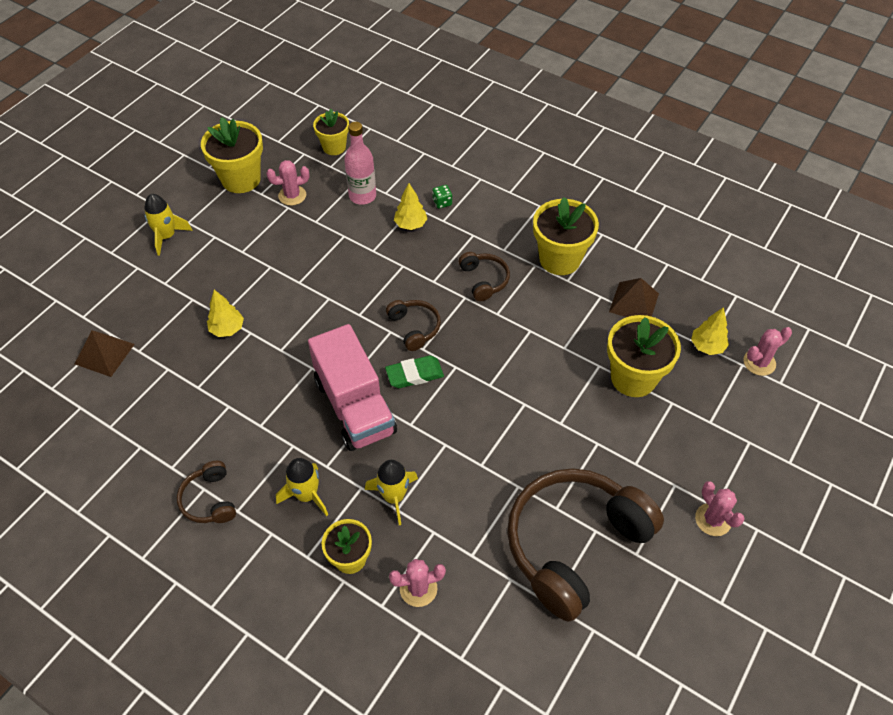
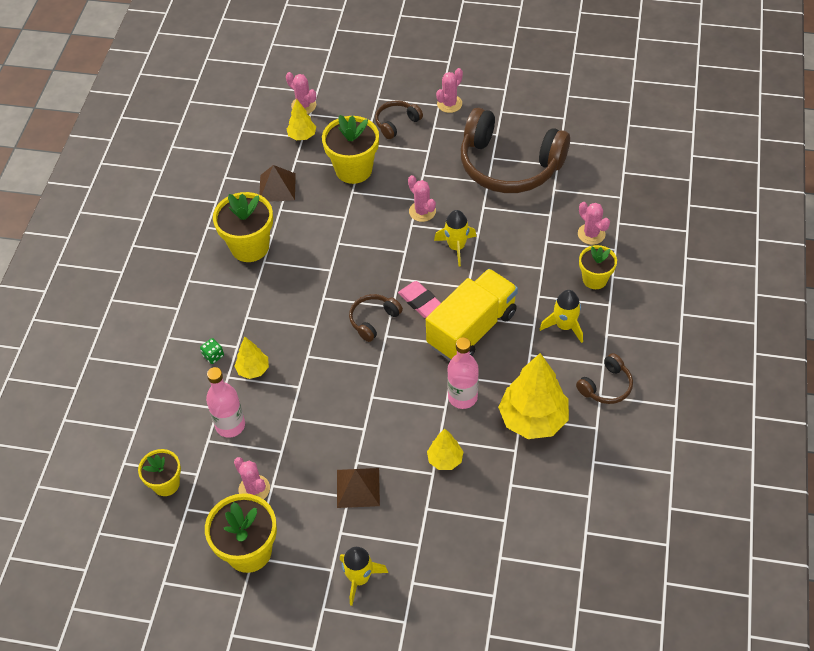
camera: 110 degrees left, 0 degrees up
(104, 354) = (523, 547): brown pyramid -> brown pyramid (358, 487)
(219, 415) = (533, 419): none -> yellow tree
(281, 367) = (462, 397): none -> pink bottle
(354, 406) = (472, 329): pink truck -> yellow truck
(394, 497) = (534, 273): yellow rocket -> yellow rocket (456, 247)
(414, 374) = (420, 302): green eraser -> pink eraser
(484, 280) = (297, 290): brown headphones -> brown headphones (396, 123)
(539, 421) = (422, 211): none -> pink cactus

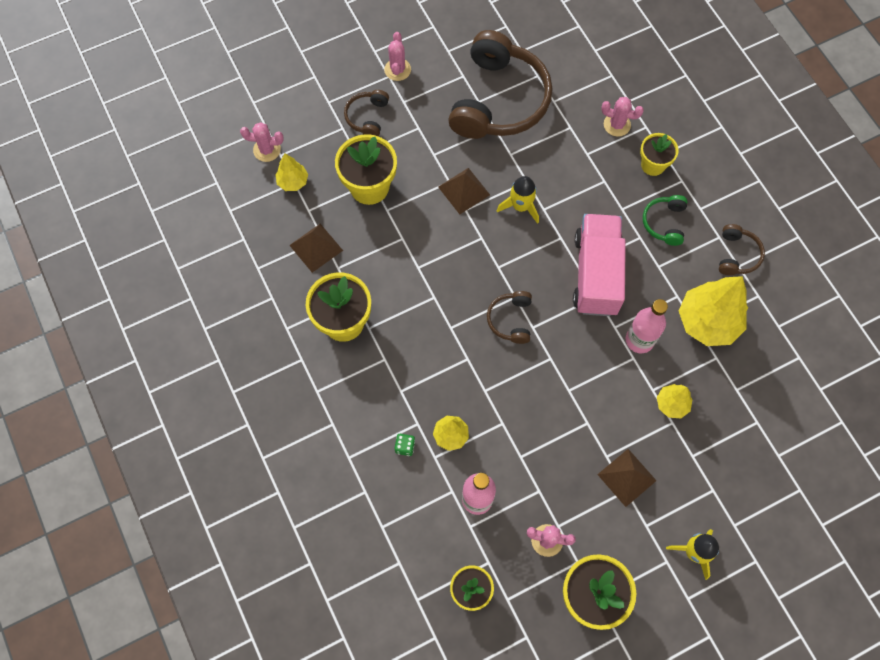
camera: 40 degrees left, 15 degrees up
(420, 302) = (535, 277): pink eraser -> none
(422, 211) = (463, 190): pink cactus -> brown pyramid
(472, 329) = (596, 274): yellow truck -> pink truck
(509, 165) = (499, 100): brown headphones -> brown headphones turned 60 degrees counterclockwise
(564, 326) = (664, 223): yellow rocket -> green headphones

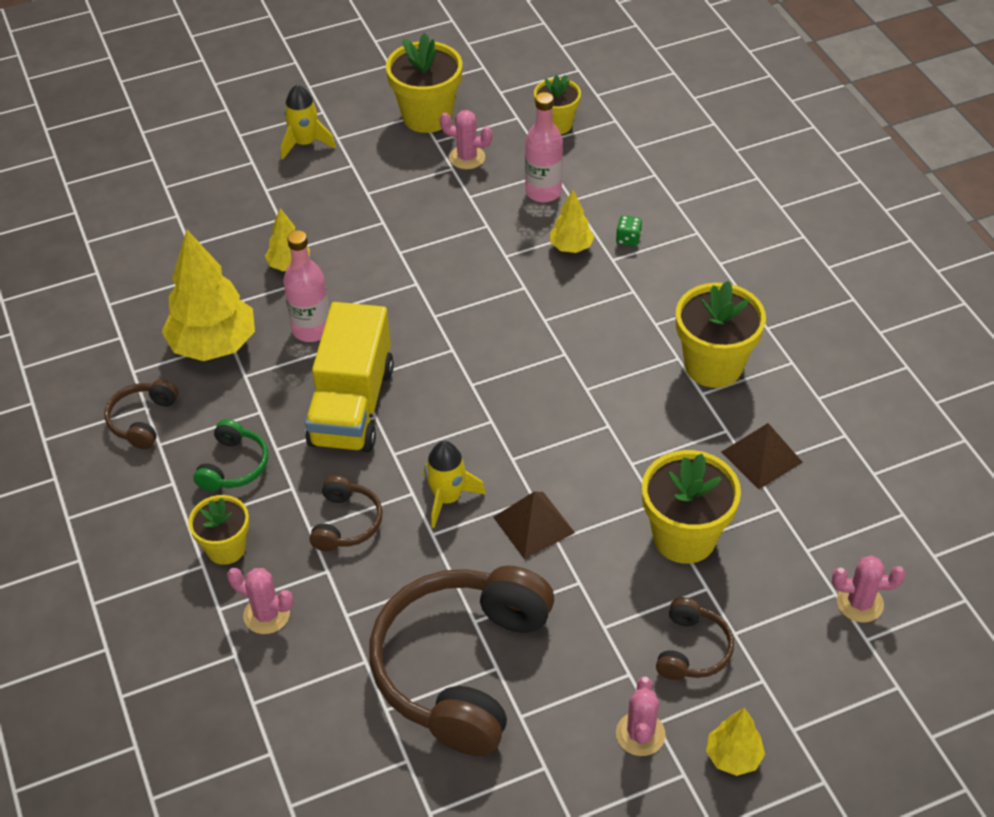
camera: 175 degrees left, 20 degrees down
(293, 182) = (809, 551): yellow tree -> yellow tree (733, 757)
(510, 320) = (481, 358): brown headphones -> brown headphones (346, 523)
(596, 274) = (351, 406): pink truck -> yellow truck
(627, 477) = (363, 203): brown pyramid -> none

